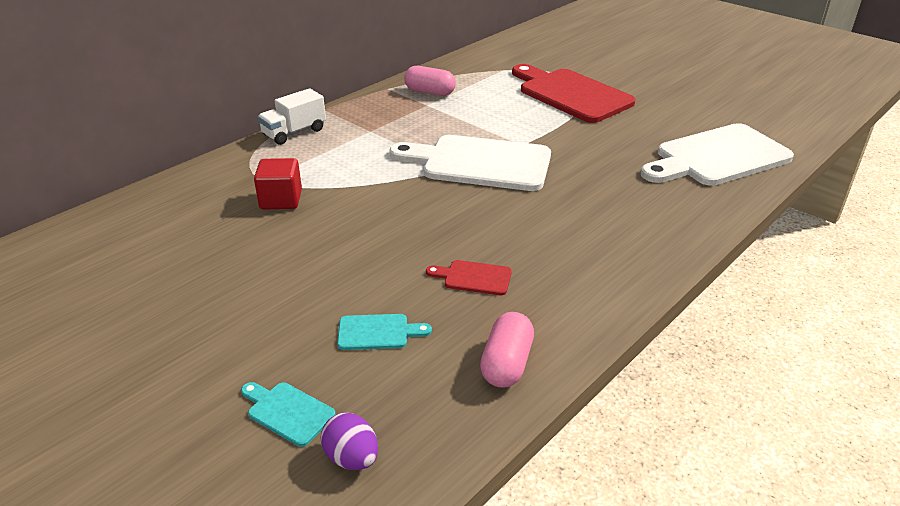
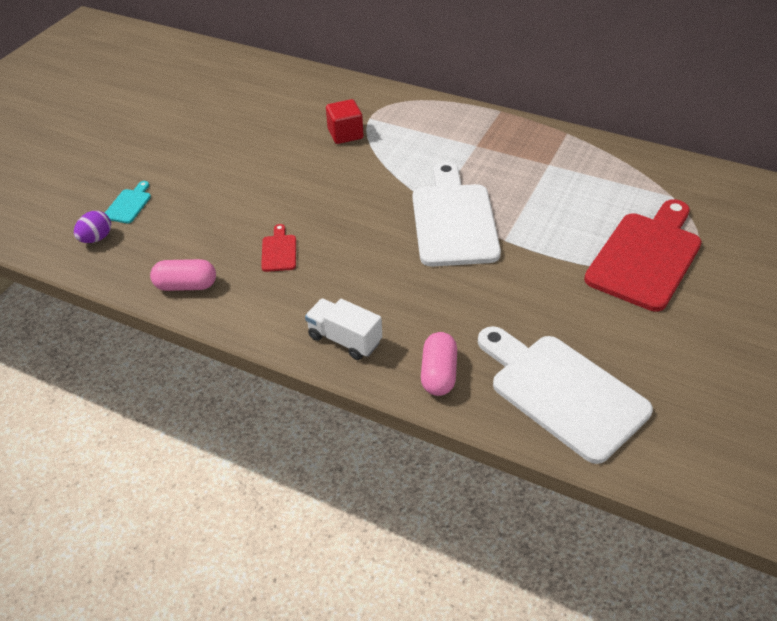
camera: 75 degrees right, 10 degrees up
(294, 132) = (450, 109): white truck -> white truck (345, 339)
(377, 332) = (206, 220): turquoise cutting board -> none
(430, 92) = (578, 160): pink capsule -> pink capsule (438, 374)

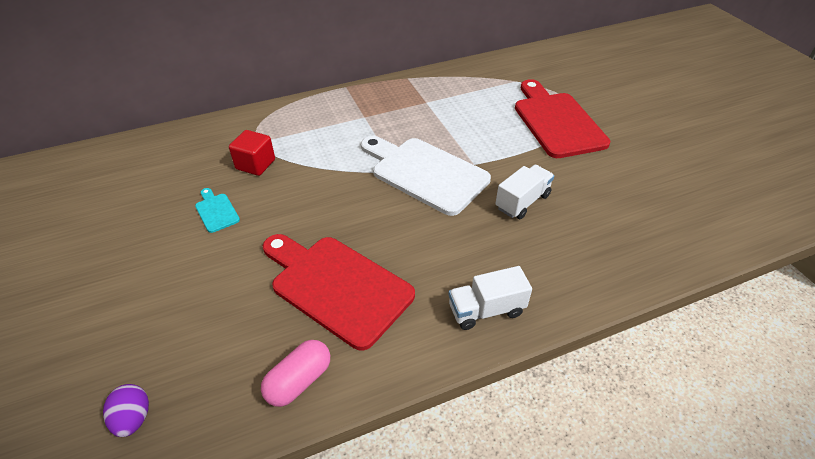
camera: 50 degrees left, 0 degrees up
(129, 204) = (124, 358): turquoise cutting board -> turquoise cutting board (216, 211)
(279, 251) = (336, 286): red cutting board -> red cutting board, size x2.36
(438, 374) = (574, 279): pink capsule -> none
(495, 295) = (522, 202): none -> white truck
(562, 392) = (645, 230): white cutting board -> none

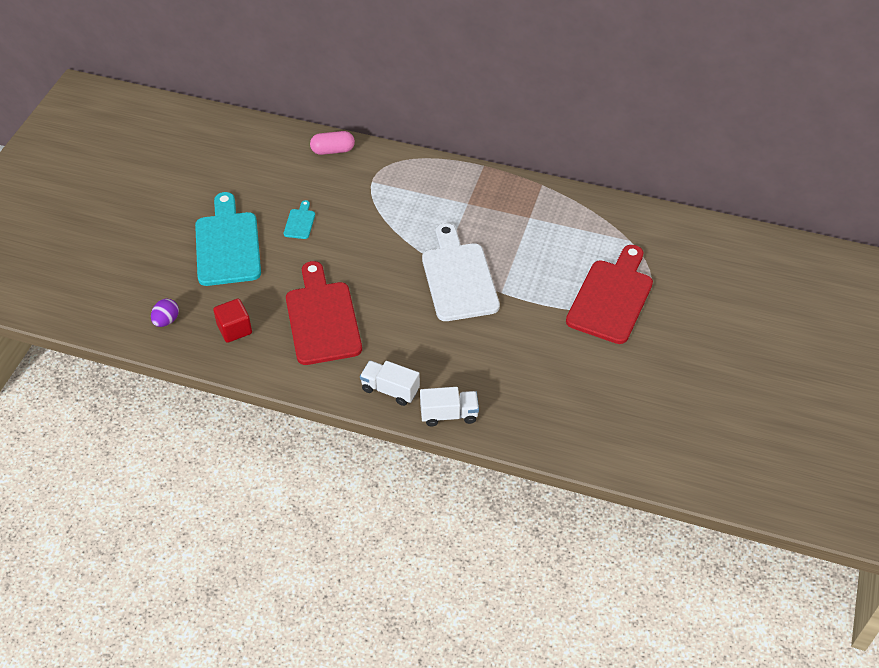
camera: 40 degrees right, 5 degrees up
(146, 278) = (227, 245): none -> turquoise cutting board
(255, 164) = (354, 200): red cube -> red cube (234, 329)
(299, 381) = (254, 356): pink capsule -> pink capsule (333, 150)
(522, 202) = (499, 341): white truck -> white truck (449, 414)

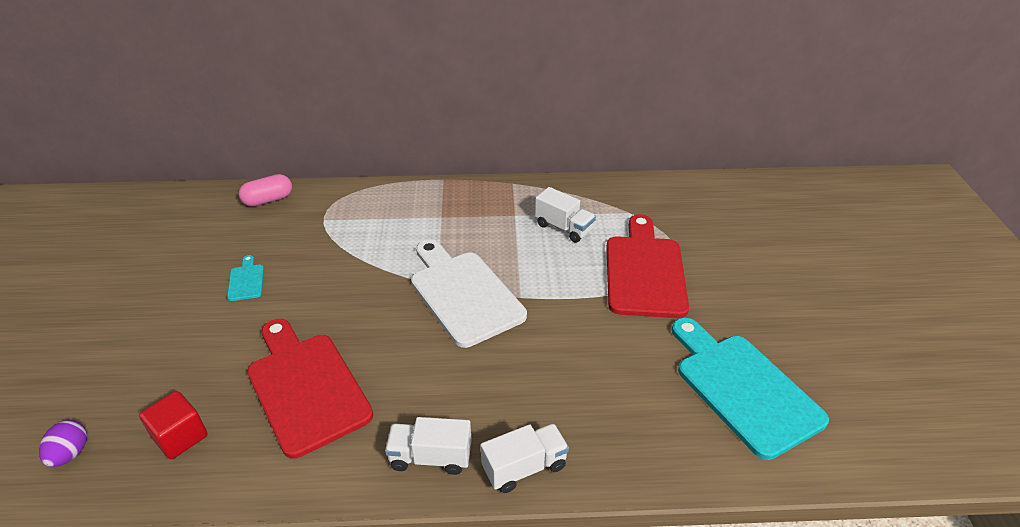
camera: 20 degrees left, 10 degrees down
(227, 245) = (152, 329): turquoise cutting board -> turquoise cutting board (743, 388)
(565, 240) = (564, 228): none -> white truck

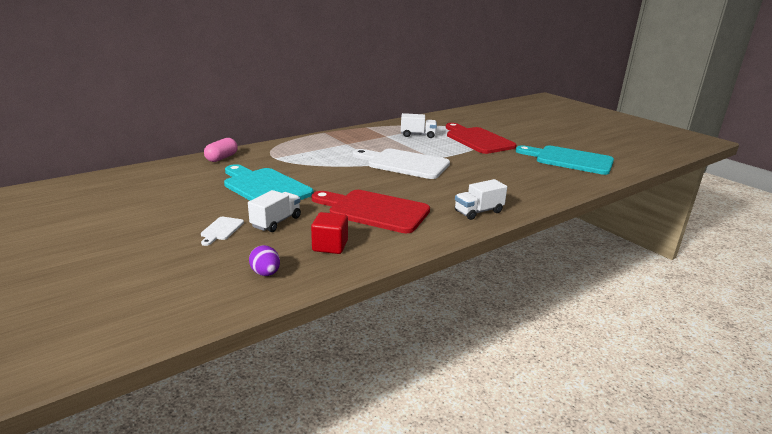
camera: 35 degrees left, 15 degrees down
(120, 347) = (221, 230): none -> white cutting board
(246, 280) = (264, 187): turquoise cutting board -> turquoise cutting board, size x2.36
(524, 467) = (524, 202): white truck -> white truck (276, 222)

